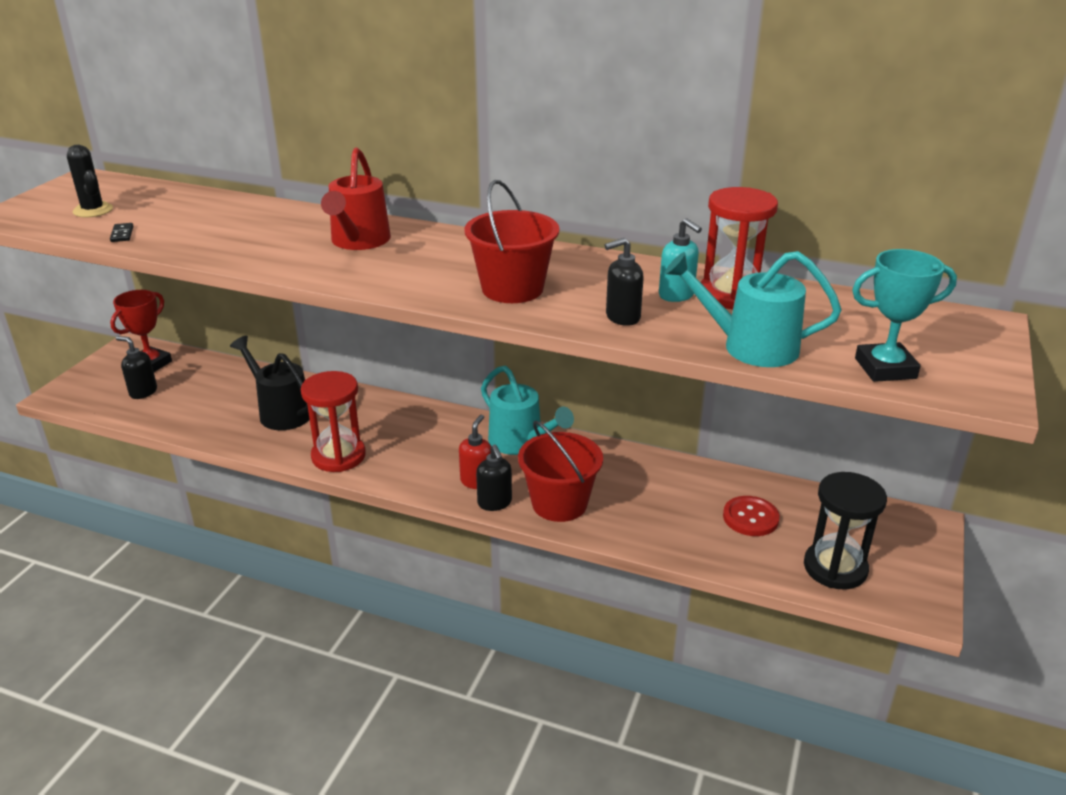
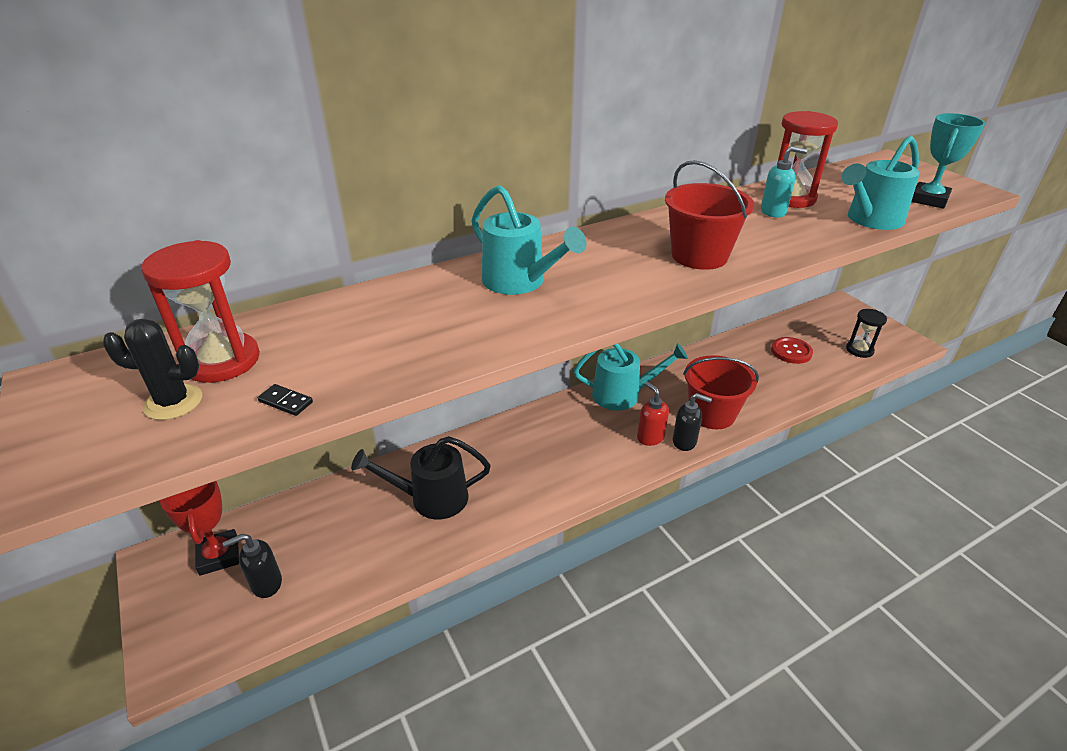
camera: 50 degrees left, 5 degrees up
(338, 456) = (540, 493): red hourglass -> red hourglass (222, 361)
(358, 242) = (520, 282): red watering can -> turquoise watering can
(622, 317) = (790, 238): black soap dispenser -> none
(835, 568) = (859, 350): black hourglass -> black hourglass, size x0.63

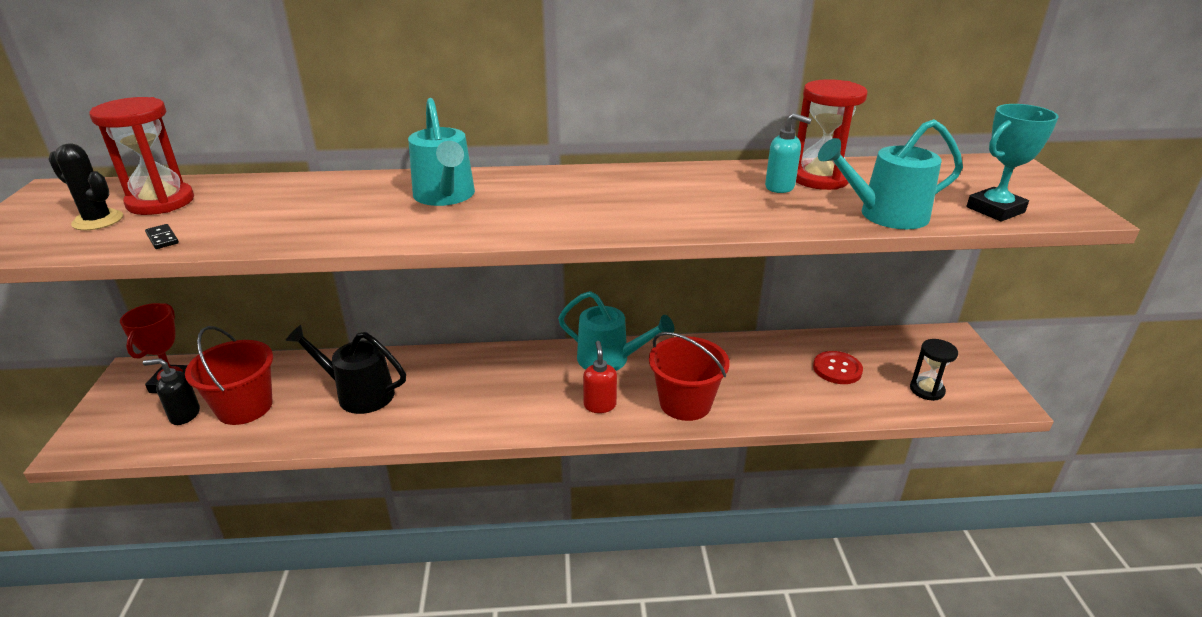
camera: 25 degrees right, 5 degrees down
(685, 442) = (631, 420): black soap dispenser -> none
(699, 256) = (640, 209): red bucket -> red bucket (244, 407)

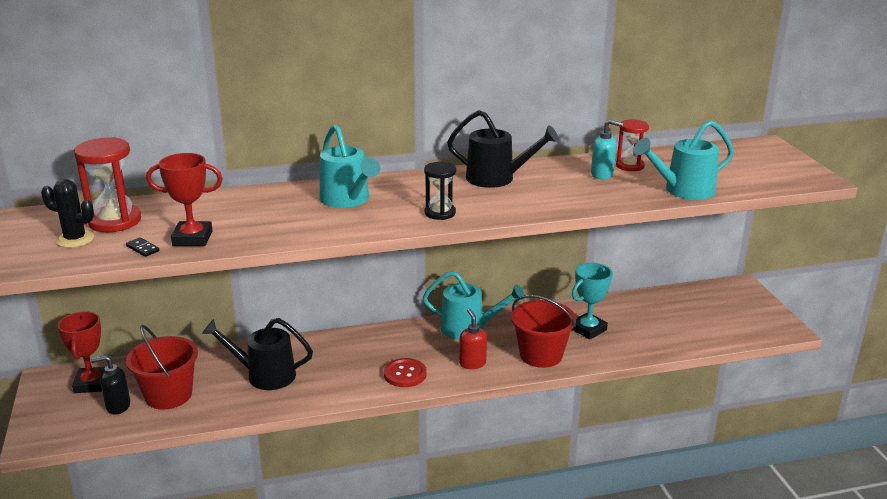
camera: 10 degrees left, 5 degrees down
(230, 230) = (192, 238): none -> red trophy
(643, 183) = (497, 178): none -> black watering can
(819, 178) = (629, 166): red hourglass -> red hourglass, size x0.63
(837, 369) = (654, 318): red button -> red button (405, 374)
(927, 390) = (726, 327): black hourglass -> black hourglass (440, 213)
(995, 210) = (759, 181): turquoise trophy -> turquoise trophy (588, 329)

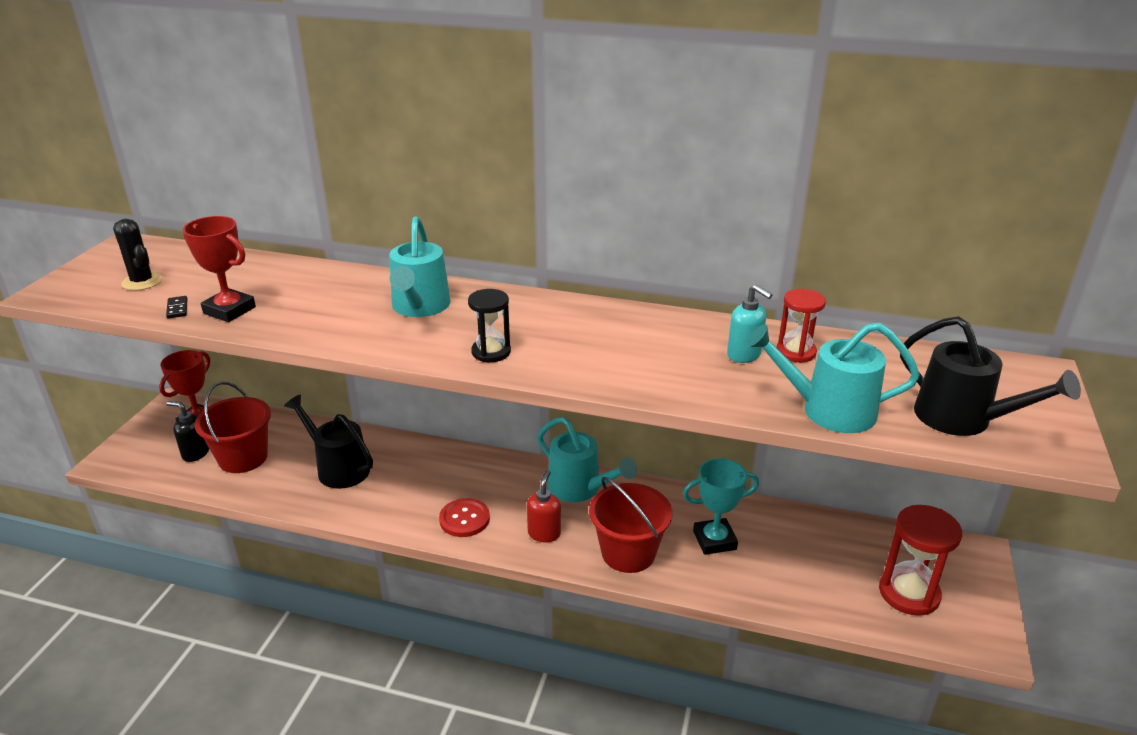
camera: 30 degrees right, 5 degrees up
(115, 221) = (195, 271): red hourglass -> red hourglass (909, 593)
(497, 178) = (609, 324): black watering can -> black watering can (963, 419)

